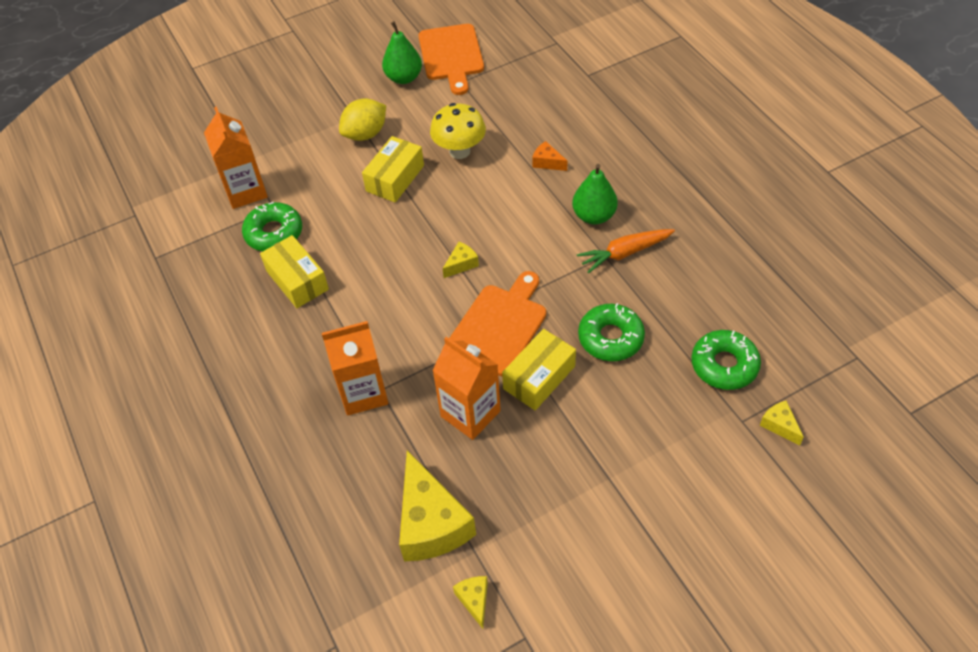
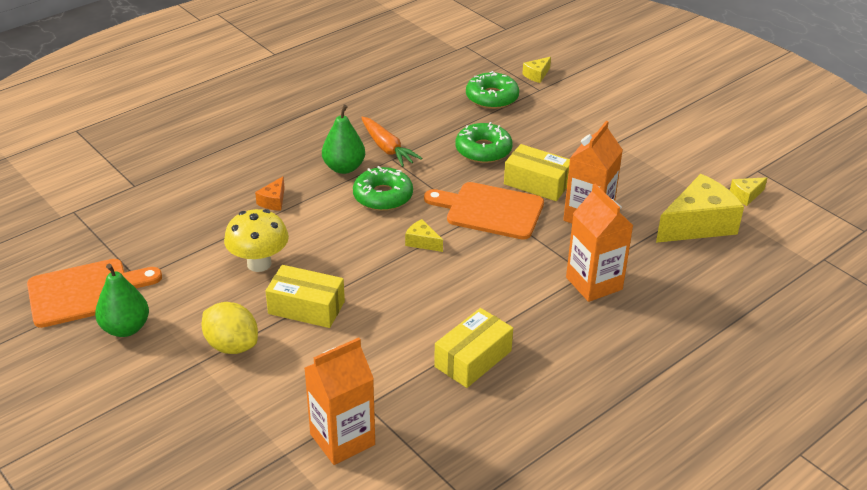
camera: 105 degrees left, 15 degrees down
(274, 233) = (408, 395): green donut -> green donut (383, 196)

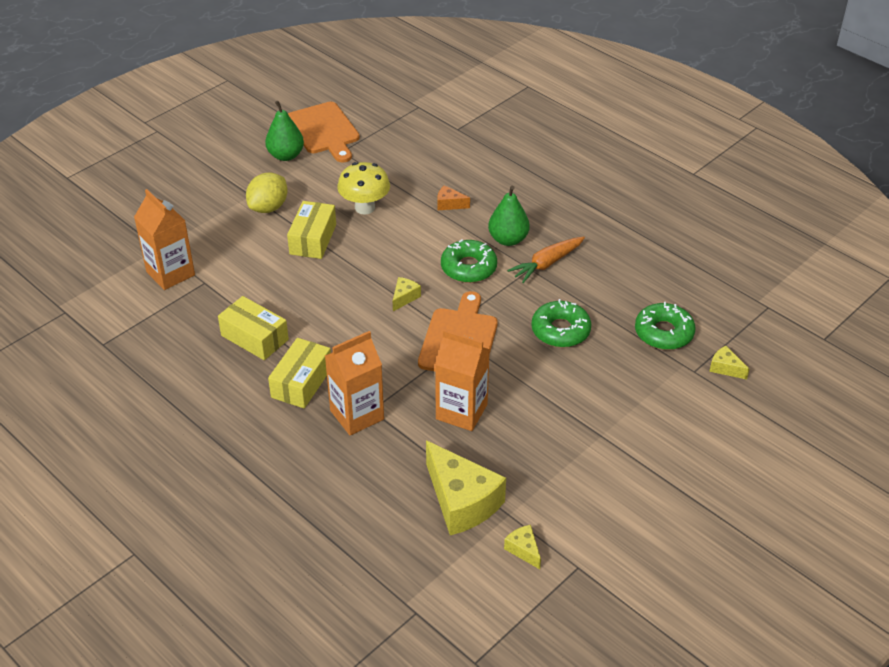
camera: 85 degrees right, 5 degrees up
(537, 183) = (511, 372): yellow box -> yellow box (302, 382)

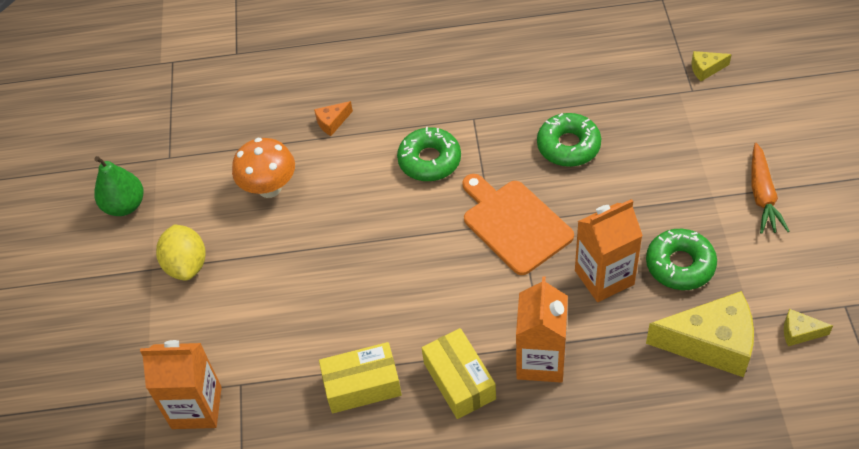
camera: 45 degrees left, 10 degrees up
(313, 239) = (271, 255): yellow box -> none
(323, 131) = (123, 153): orange cutting board -> none
(365, 208) = (269, 188): yellow mushroom -> orange mushroom
(404, 297) = (422, 231): yellow cheese -> none
(508, 239) = (421, 110): green pear -> none
(547, 264) = (478, 103): orange carrot -> orange carrot (762, 195)
(663, 333) = (633, 81): green donut -> green donut (680, 265)

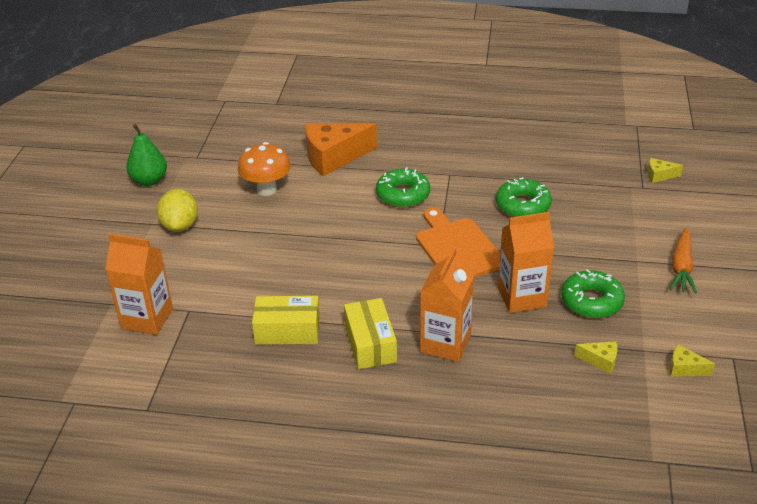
camera: 10 degrees right, 15 degrees down
(332, 122) = (333, 157): orange cheese -> orange cheese, size x2.25
(710, 343) = (600, 361): yellow cheese -> yellow cheese, size x0.44

